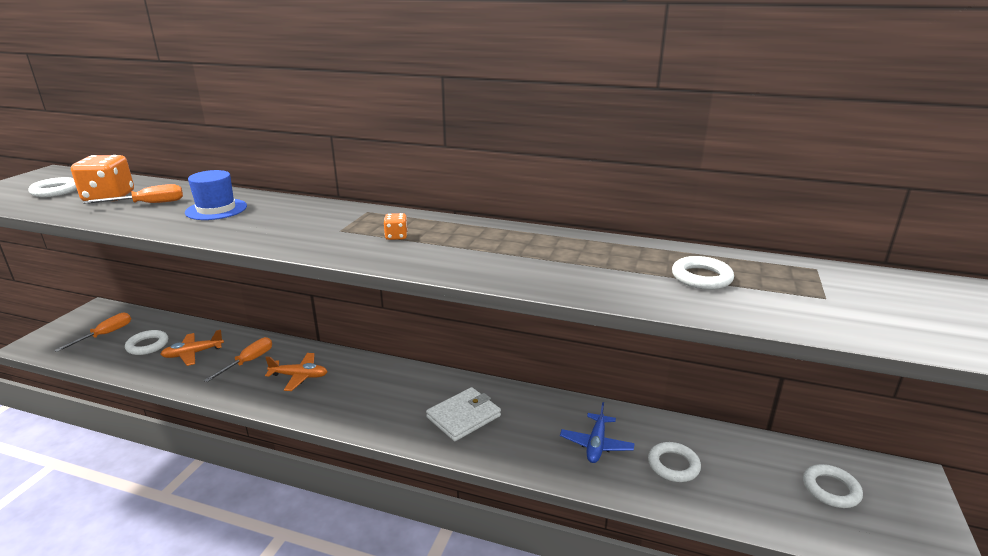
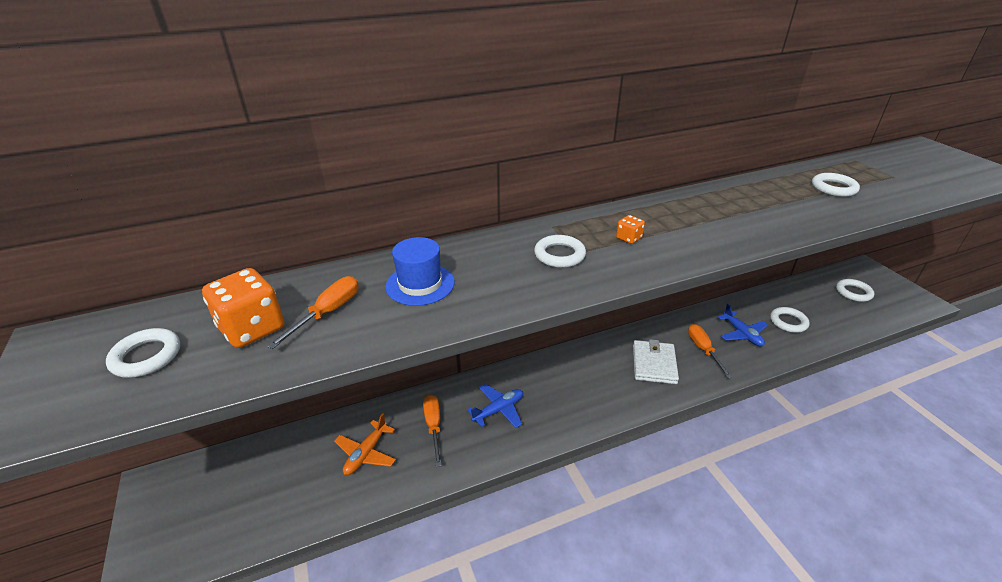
camera: 40 degrees left, 10 degrees up
(105, 335) = (224, 500): orange screwdriver -> orange screwdriver (703, 350)
(147, 345) = (300, 477): white ring -> white ring (559, 255)
(299, 376) = (498, 410): orange plane -> blue plane

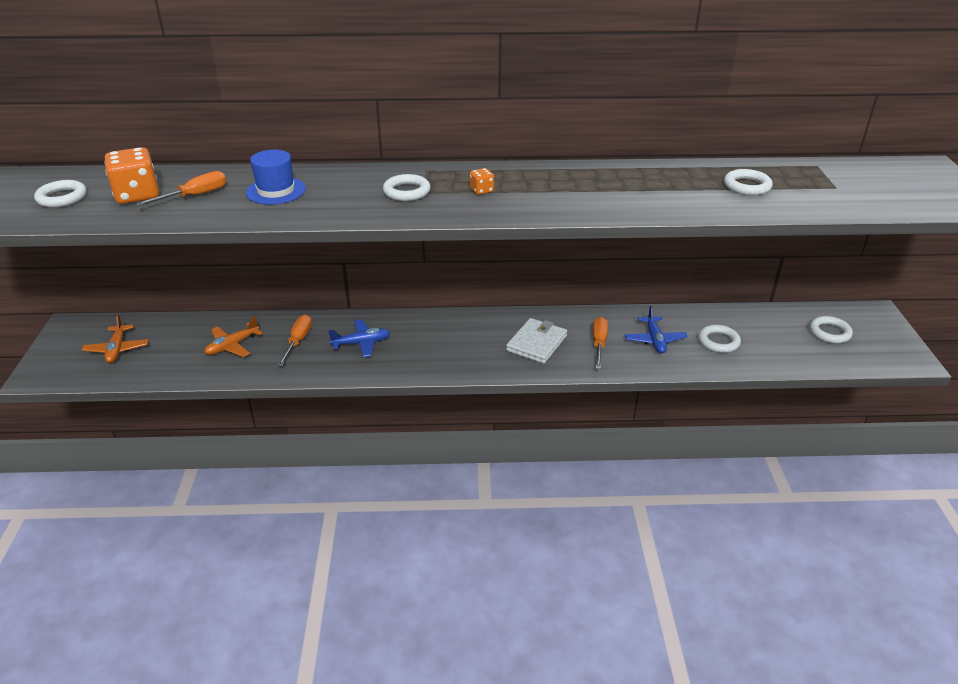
camera: 20 degrees right, 0 degrees up
(231, 499) = (117, 349): none -> orange plane

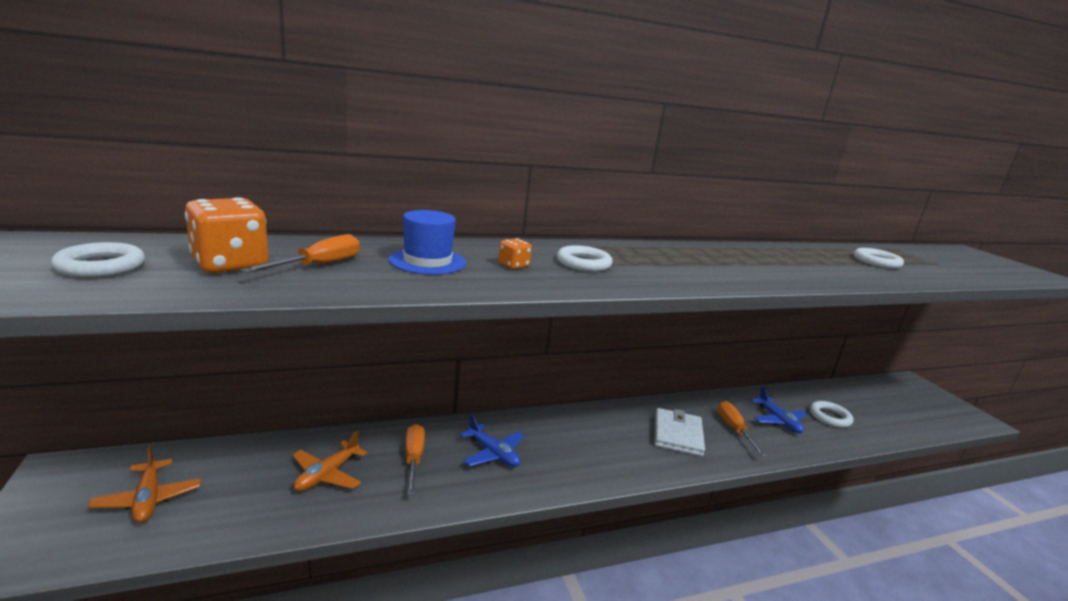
camera: 20 degrees left, 15 degrees down
(361, 343) = (493, 453): blue plane -> blue plane turned 75 degrees clockwise
(481, 190) = (659, 263): orange dice -> orange dice (513, 265)
(829, 332) = (900, 401): white ring -> none

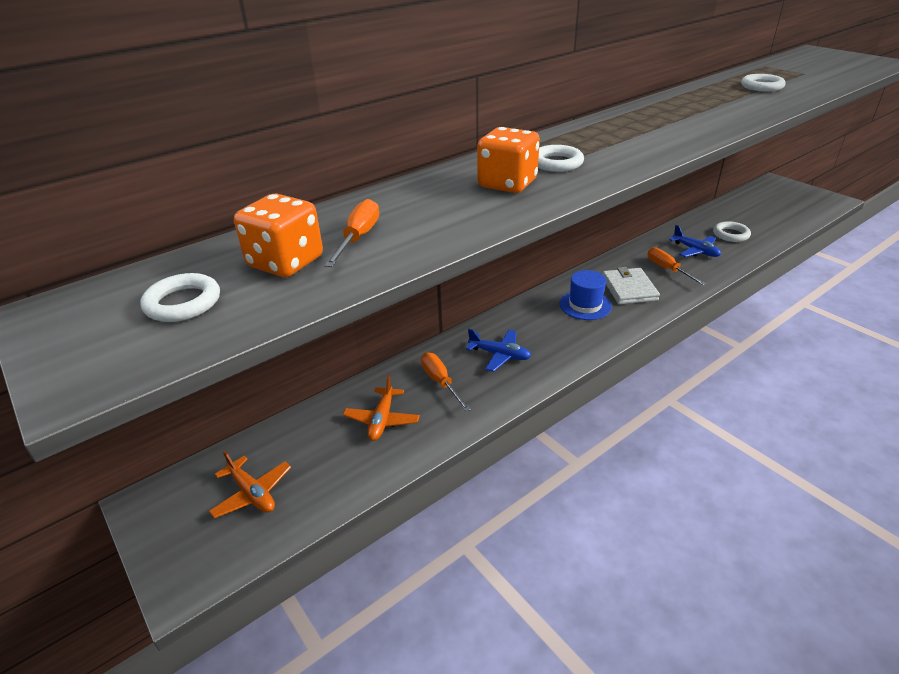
camera: 15 degrees left, 15 degrees up
(427, 261) = (437, 203): blue hat -> blue hat (585, 305)
(513, 265) = (507, 184): orange dice -> orange dice, size x2.09

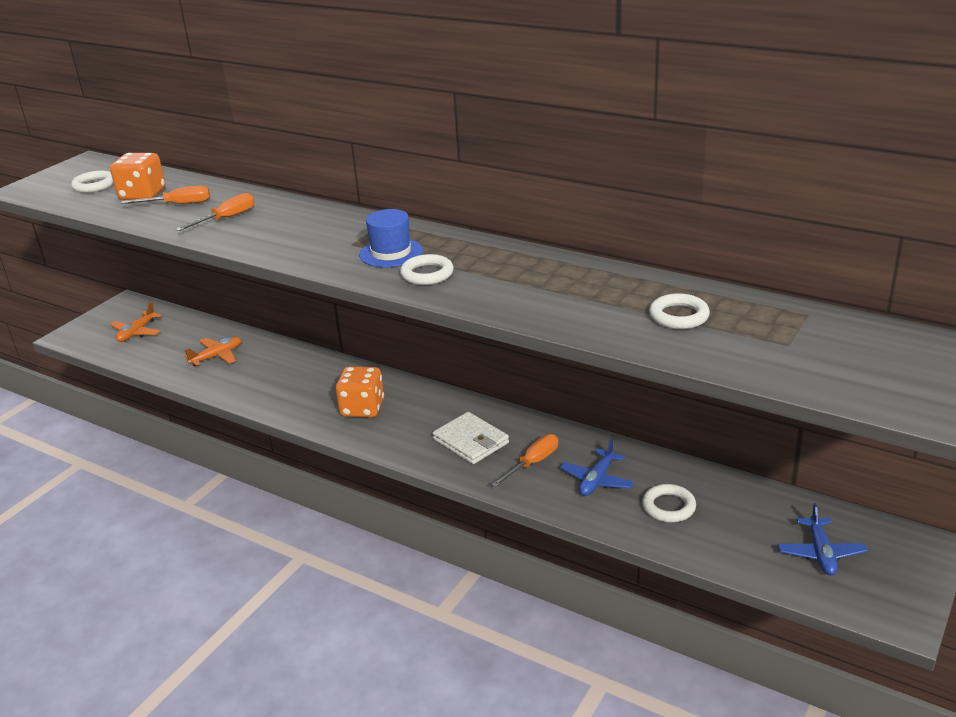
camera: 70 degrees right, 5 degrees down
(382, 420) = (217, 356): orange plane -> orange plane turned 150 degrees clockwise
(440, 382) = (269, 369): orange screwdriver -> orange screwdriver (226, 218)
(499, 355) = (317, 388): blue plane -> blue plane (820, 553)
(507, 184) = (284, 230): orange dice -> orange dice (362, 408)
(556, 163) = (338, 239): white ring -> white ring (427, 274)
(585, 305) = (422, 418): blue hat -> blue hat (391, 253)
(629, 289) = (471, 441): white wallet -> white wallet turned 75 degrees clockwise

